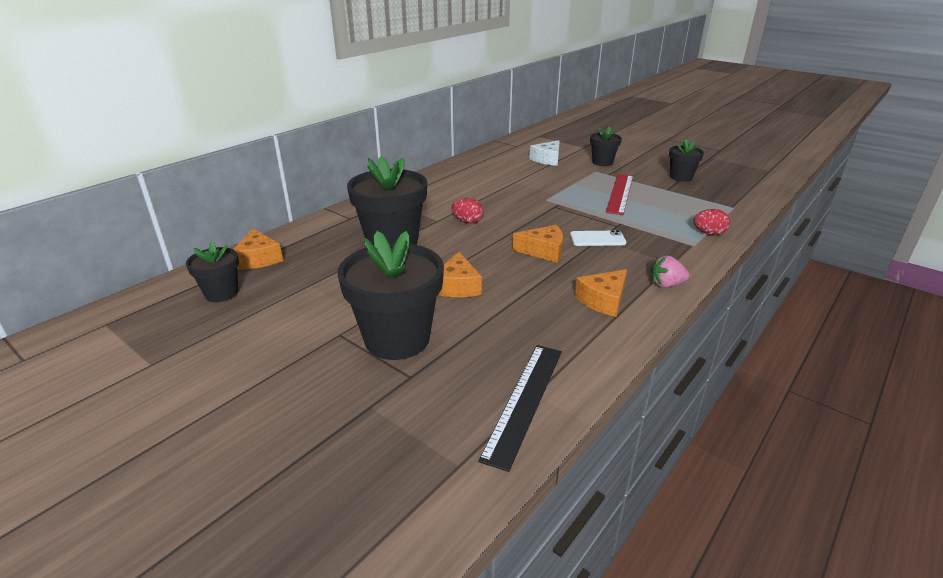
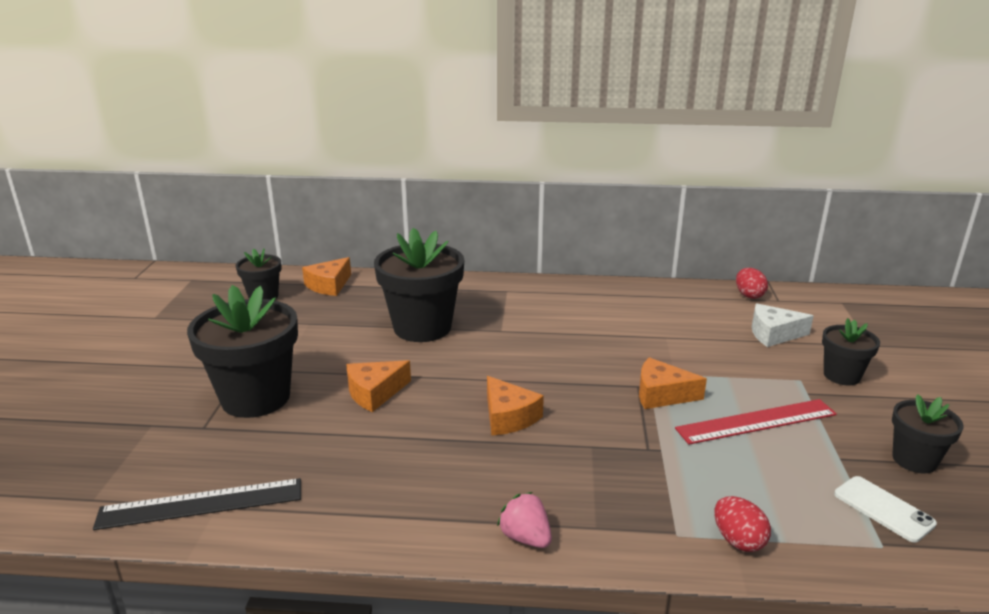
camera: 55 degrees right, 5 degrees down
(467, 221) = (520, 347): red egg -> red egg (749, 295)
(597, 239) = (588, 445): white phone -> white phone (883, 509)
(603, 300) = (435, 496): orange cheese -> orange cheese (662, 394)

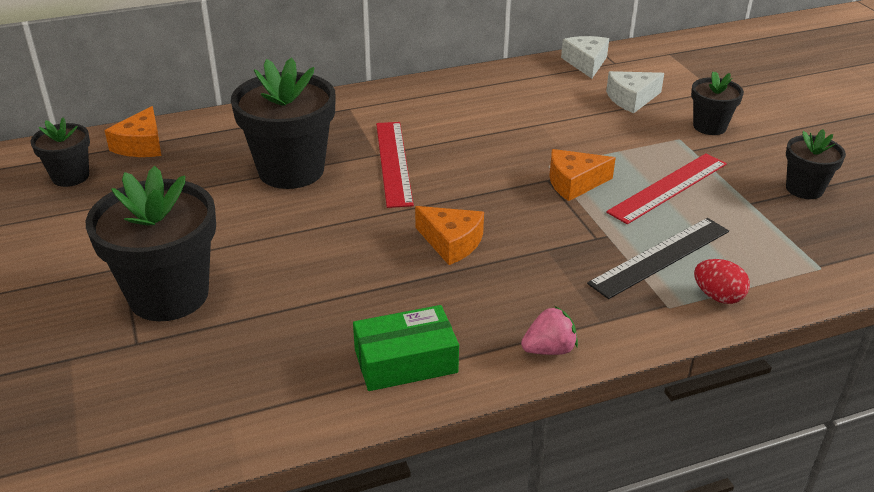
camera: 25 degrees left, 10 degrees up
(201, 503) = (209, 420): black ruler -> black ruler (660, 256)
(375, 393) = (297, 254): orange cheese -> none
(390, 506) = (405, 361): none -> green box
(510, 340) = (394, 162): none -> red ruler
(525, 537) = (549, 349): pink strawberry -> pink strawberry turned 135 degrees clockwise
(749, 295) = (586, 63): red egg -> white cheese
(883, 509) = (805, 237): white phone -> none

